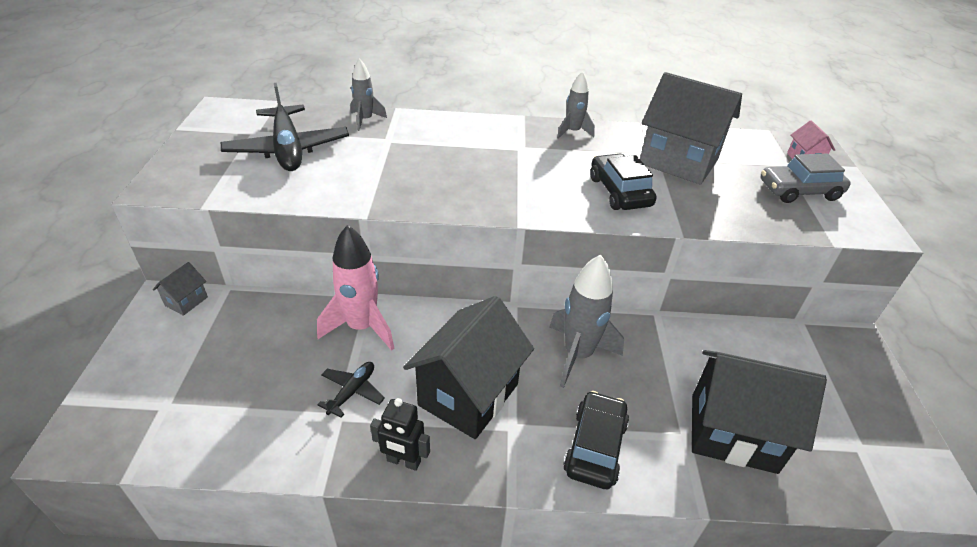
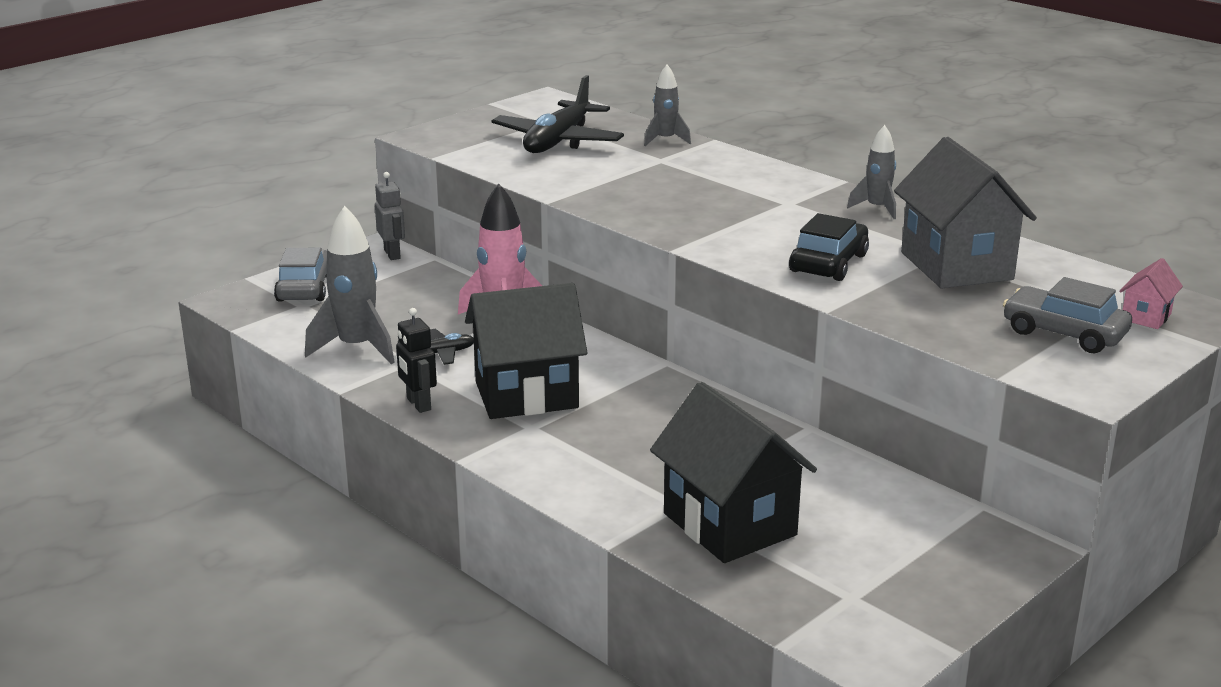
camera: 45 degrees right, 15 degrees down
(143, 383) = (305, 288): none -> grey car
(186, 301) = (392, 254): grey house -> grey robot
(578, 355) = (668, 416): grey rocket -> grey rocket (356, 348)
(595, 447) = (582, 469): black car -> none

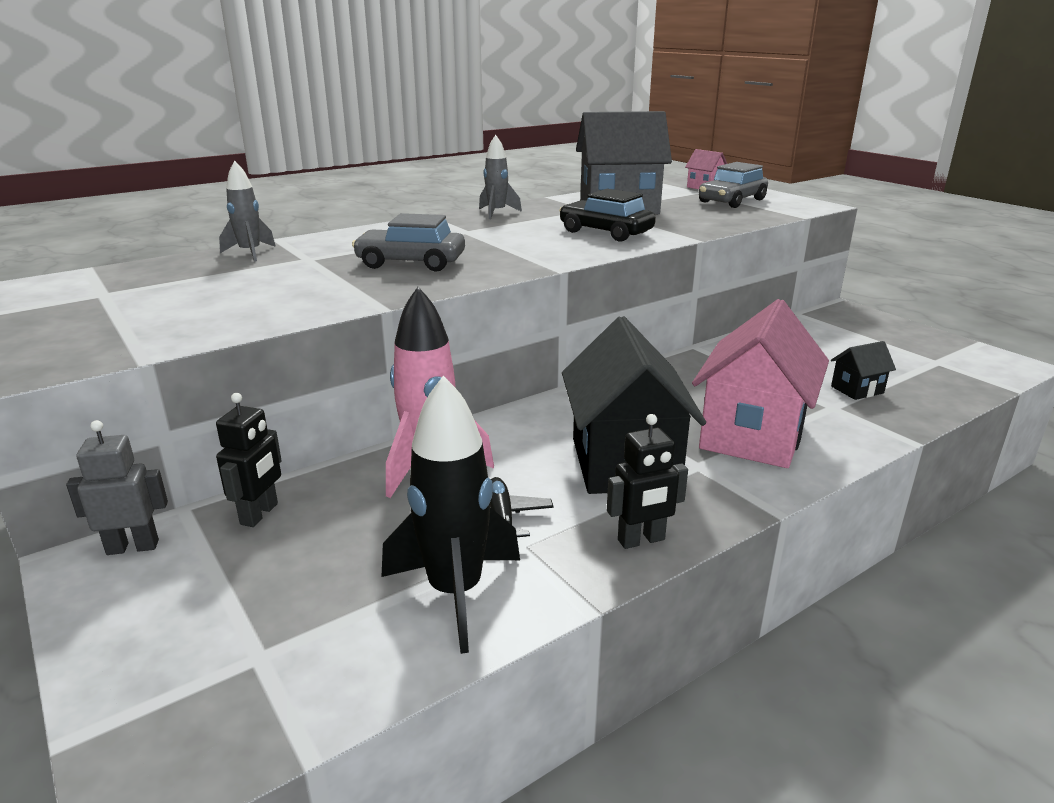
camera: 80 degrees left, 0 degrees up
(305, 288) = (184, 653): grey car -> grey car (411, 263)
(356, 348) = (455, 592): grey rocket -> black rocket
(431, 279) = (260, 514): none -> black robot
(558, 141) = (183, 293): black plane -> none
(594, 454) = (752, 436): none -> pink house
(729, 524) = (857, 390): black house -> black house, size x0.44

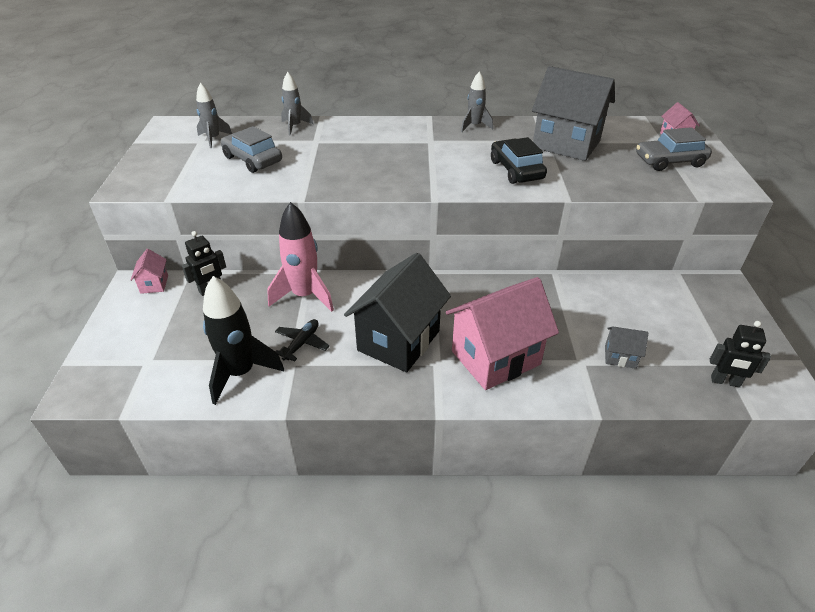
camera: 35 degrees right, 15 degrees up
(125, 287) = (213, 139): none -> grey rocket
(133, 547) = (154, 284): grey robot -> pink house
(411, 263) = (361, 163): grey car -> grey car (252, 159)
(641, 540) = (349, 391): black robot -> black robot (725, 382)
(857, 390) = (620, 357): black house -> grey house

